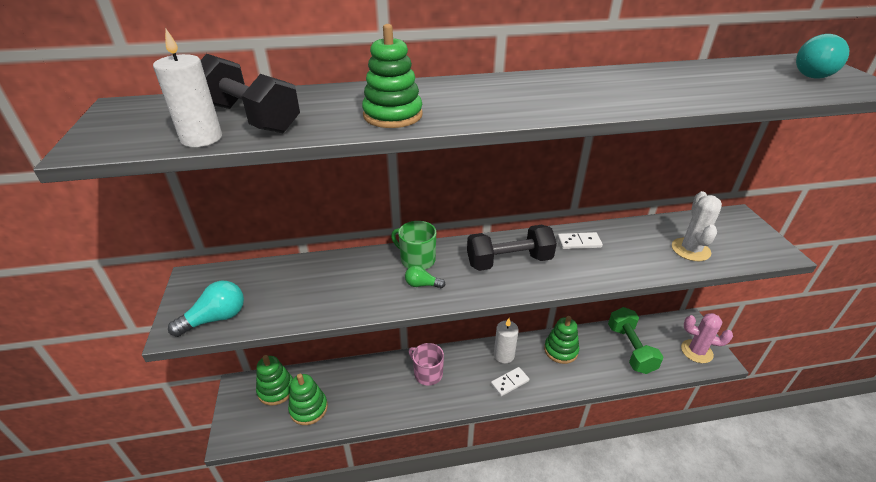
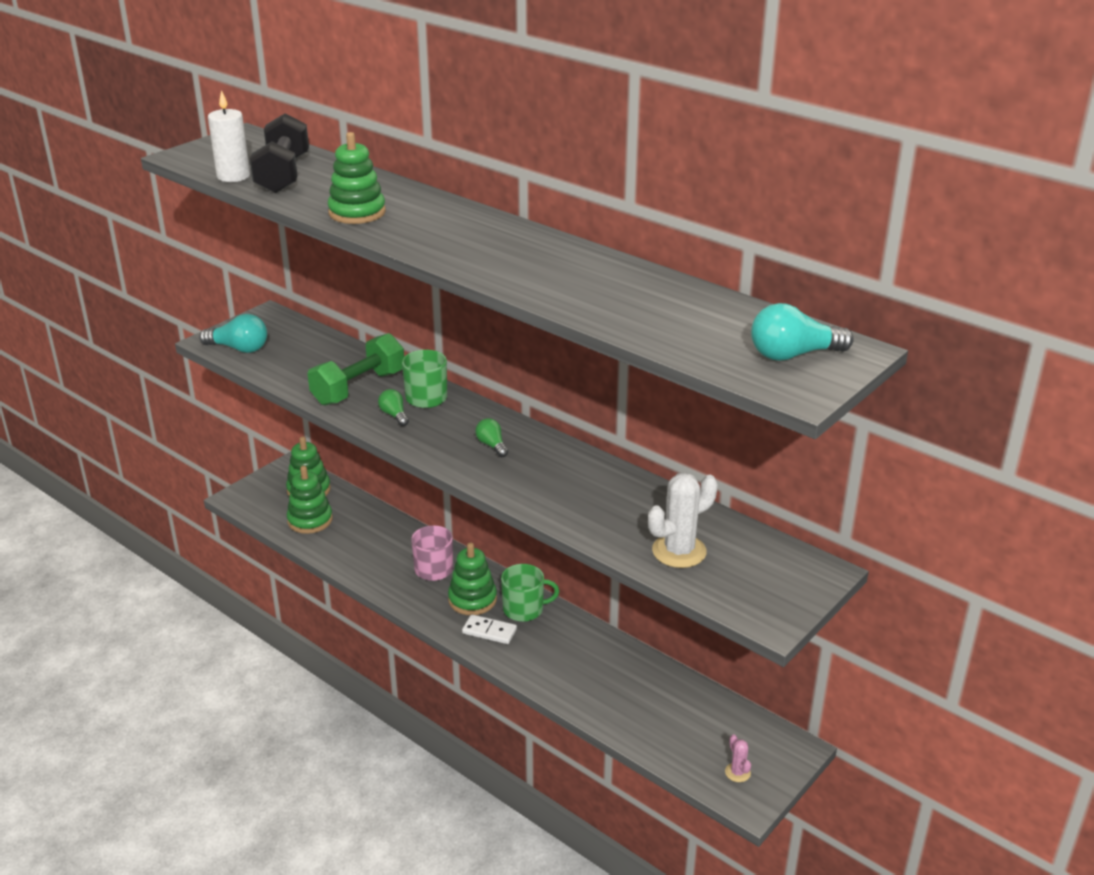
camera: 50 degrees right, 5 degrees down
(504, 355) = (524, 609): white candle -> green mug
(509, 261) = (492, 445): black dumbbell -> green light bulb
(561, 350) = (587, 650): green stacking toy -> green stacking toy (472, 599)
(579, 242) = (585, 474): white domino -> none
(630, 349) = (663, 708): green dumbbell -> green dumbbell (358, 388)
(696, 351) = (737, 772): pink cactus -> pink cactus, size x0.50

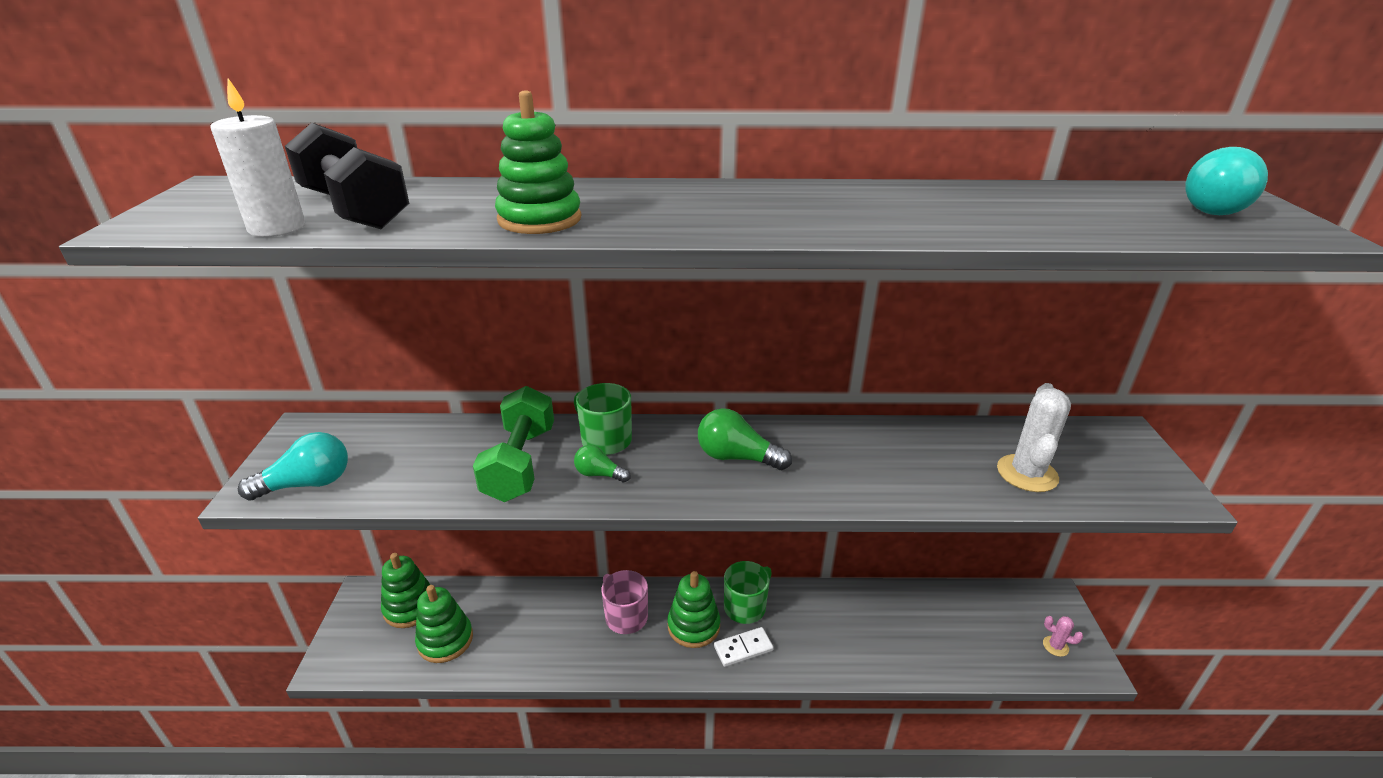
camera: 40 degrees left, 0 degrees up
(492, 445) = (737, 457): green light bulb -> green light bulb, size x1.68

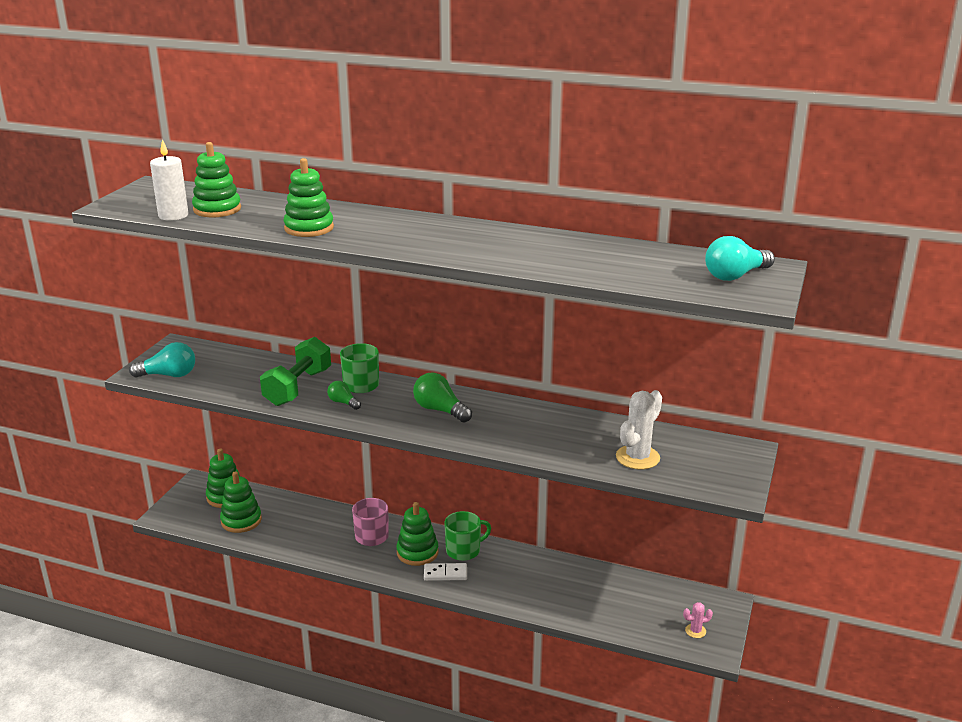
camera: 20 degrees right, 5 degrees down
(355, 209) = (217, 209): black dumbbell -> green stacking toy
(1055, 646) = (695, 631): pink cactus -> pink cactus turned 60 degrees counterclockwise

